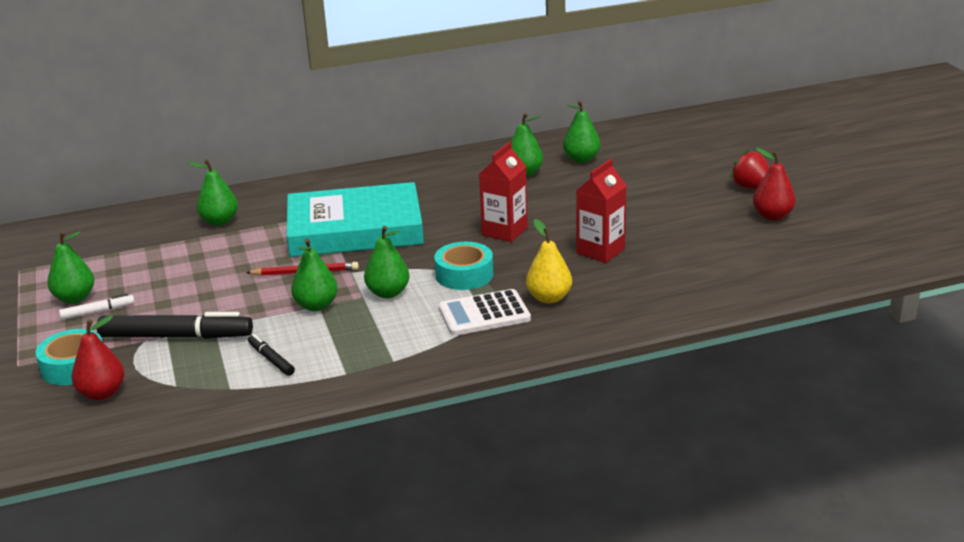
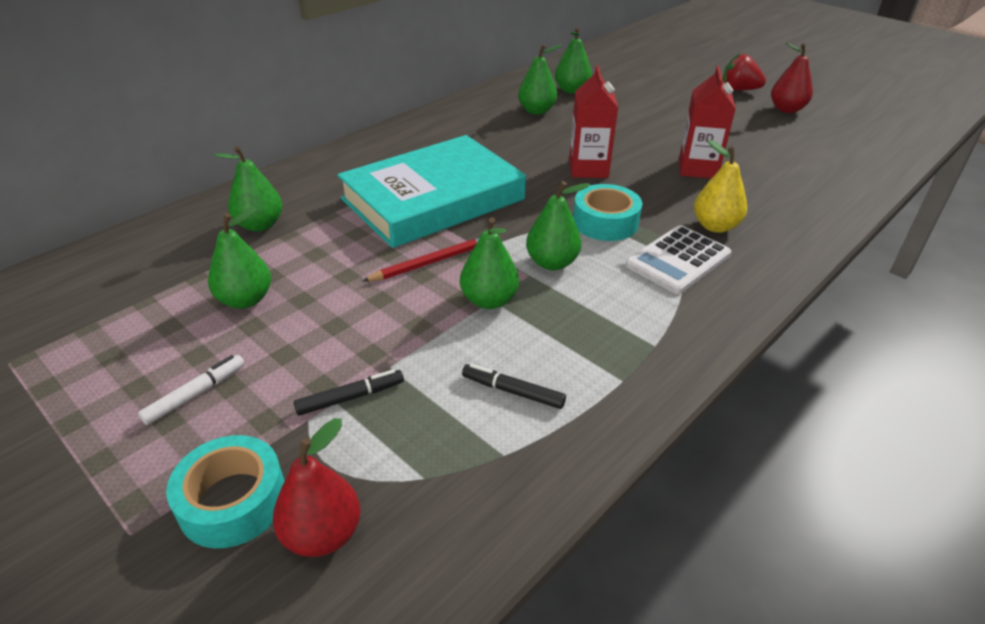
camera: 30 degrees left, 10 degrees up
(75, 298) = (140, 382): green pear -> green pear (245, 300)
(176, 336) = (350, 397): black marker -> black marker, size x0.49

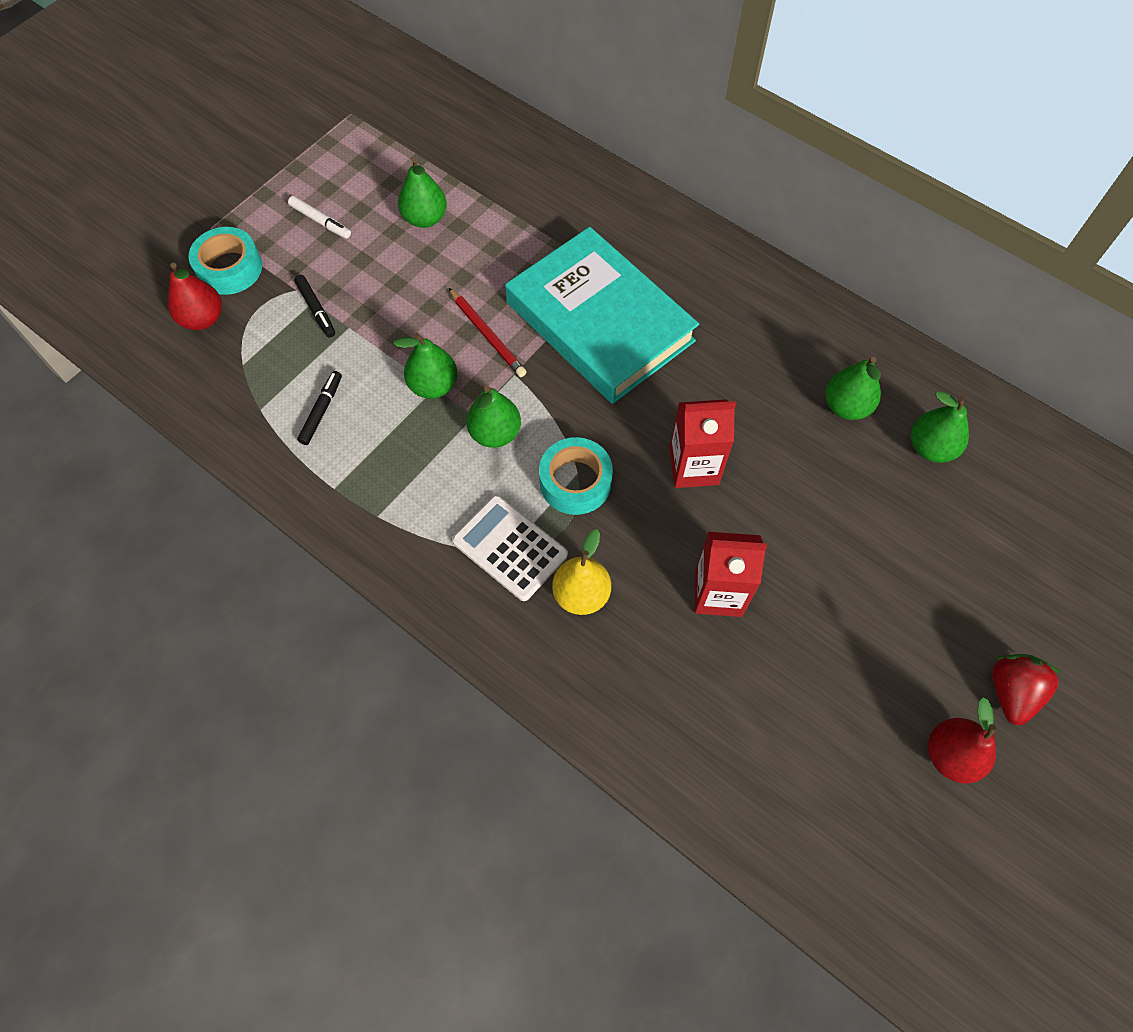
camera: 85 degrees right, 25 degrees up
(260, 225) = (534, 197): green pear -> none

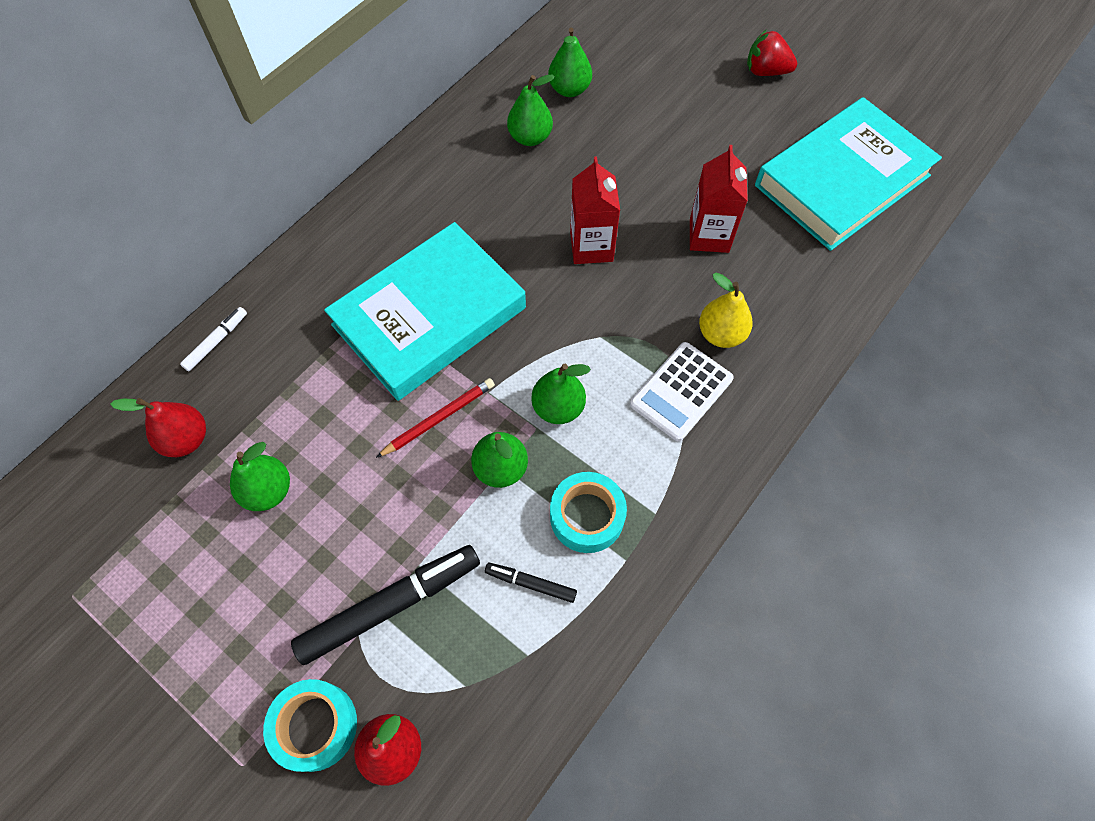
camera: 90 degrees left, 0 degrees up
(316, 309) = (390, 605): black marker -> black marker, size x2.05
(320, 221) = (253, 615): white marker -> white marker (216, 341)
(575, 482) = (610, 338): turquoise tape -> turquoise tape (587, 516)
(823, 771) = (842, 180): none -> turquoise book
(950, 755) = (817, 109): red pear -> red pear (186, 439)

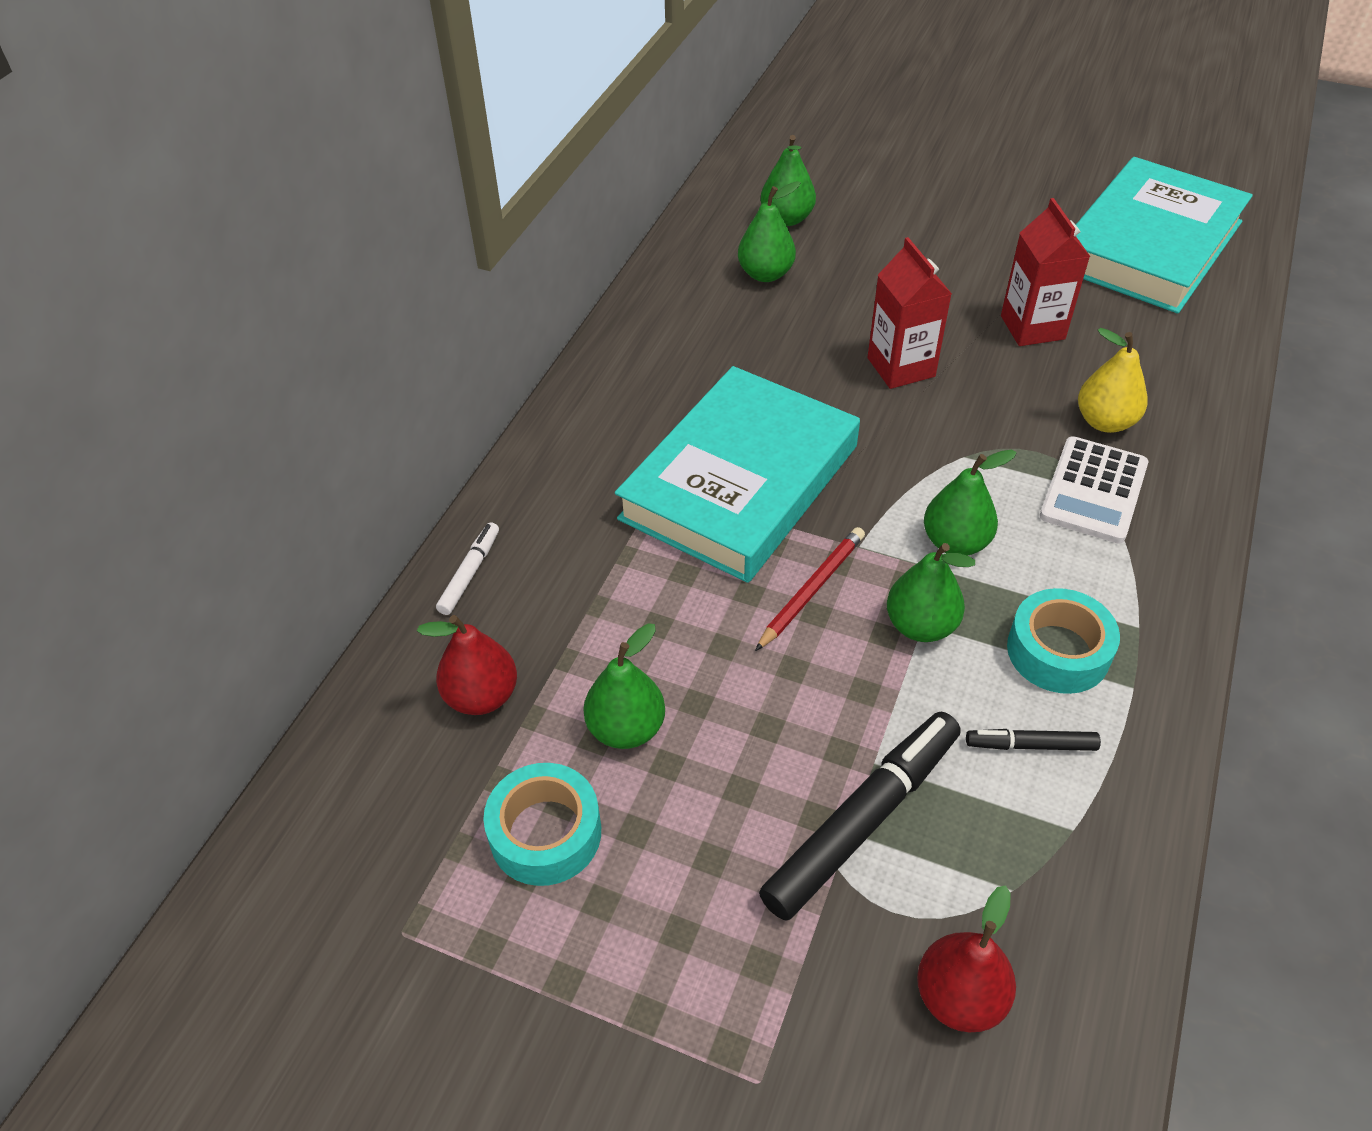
camera: 15 degrees left, 15 degrees down
(315, 726) = (837, 999): turquoise tape -> turquoise tape (545, 833)
(766, 71) = (1003, 161): red strawberry -> none

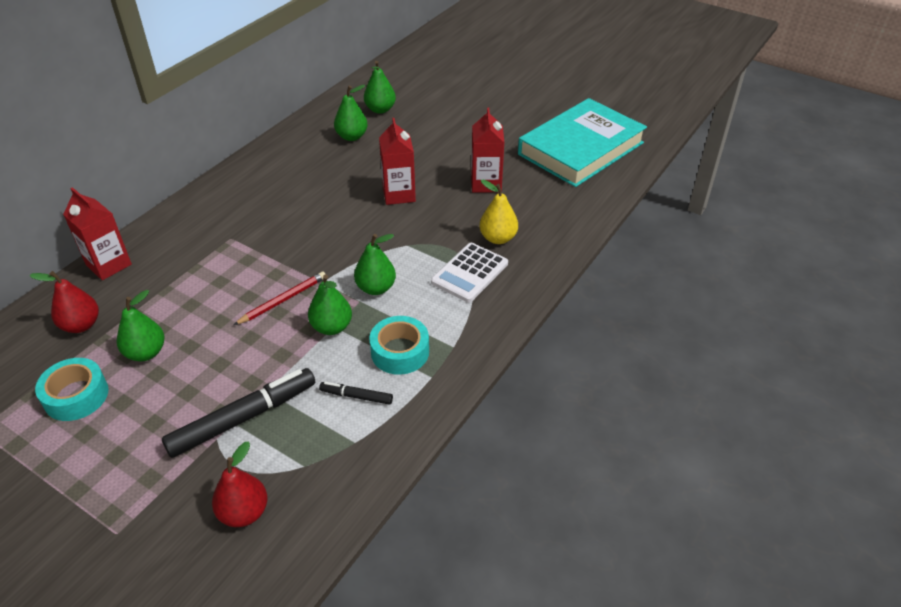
camera: 10 degrees right, 5 degrees down
(469, 573) = (109, 265): white marker -> red carton
(740, 482) = (276, 240): turquoise book -> none

